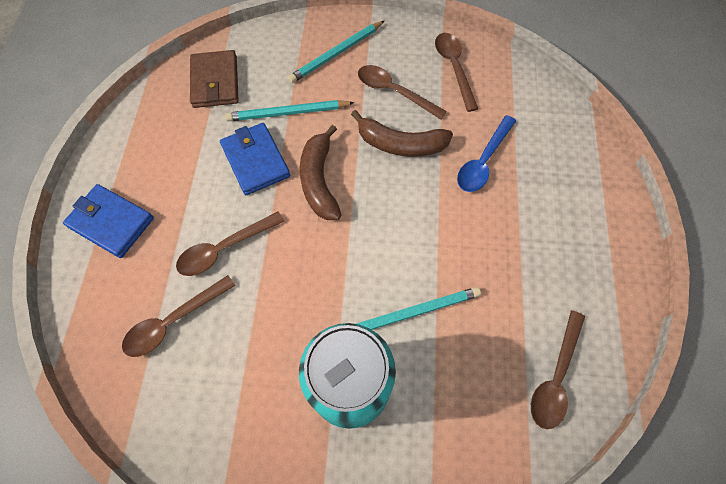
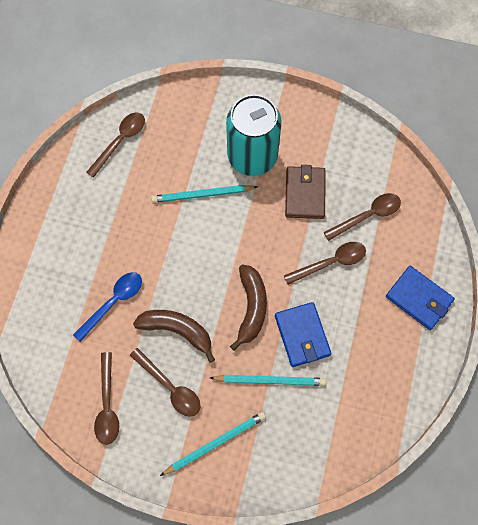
camera: 170 degrees left, 5 degrees up
(215, 82) = (335, 428): brown wallet -> brown wallet (305, 194)

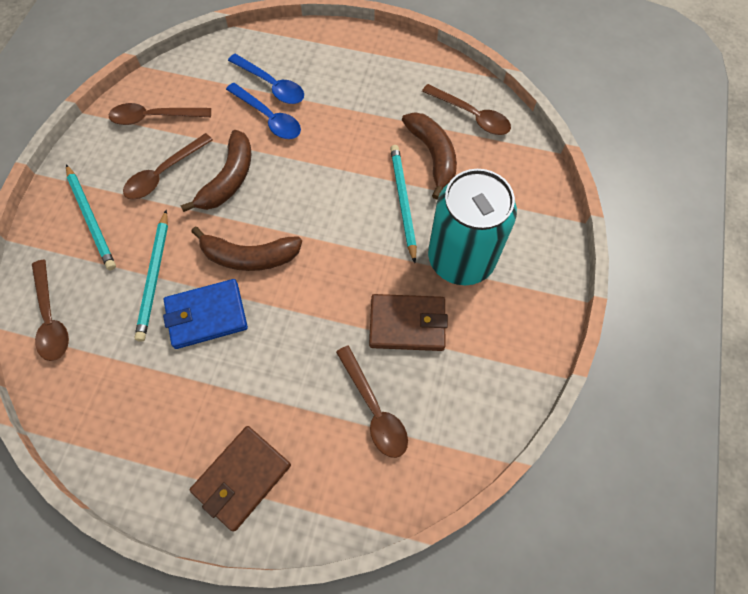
camera: 90 degrees right, 5 degrees down
(76, 302) = (271, 85): none -> blue spoon
(159, 172) = (433, 156): none -> brown banana
(330, 263) = (304, 355): brown spoon -> brown spoon (51, 318)
(418, 298) = (242, 478): blue wallet -> brown wallet

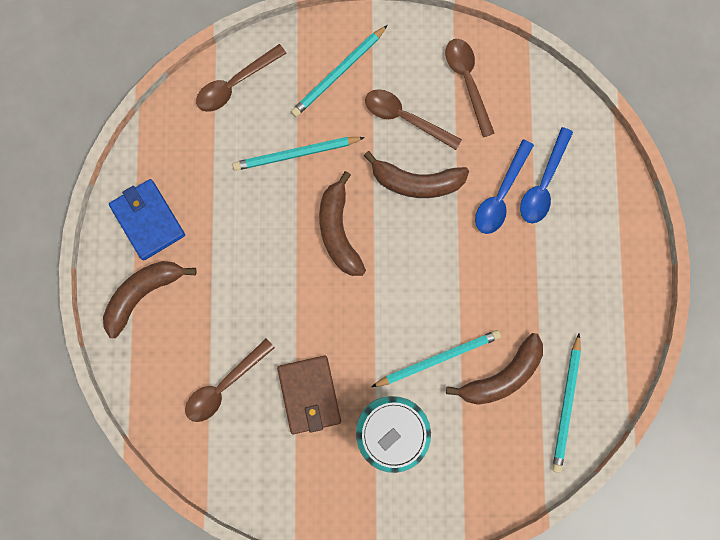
camera: 75 degrees right, 15 degrees up
(207, 315) = (272, 214): blue wallet -> blue wallet (148, 220)
(242, 478) = (143, 294): brown wallet -> brown banana
(471, 116) = (566, 405): brown spoon -> turquoise pencil

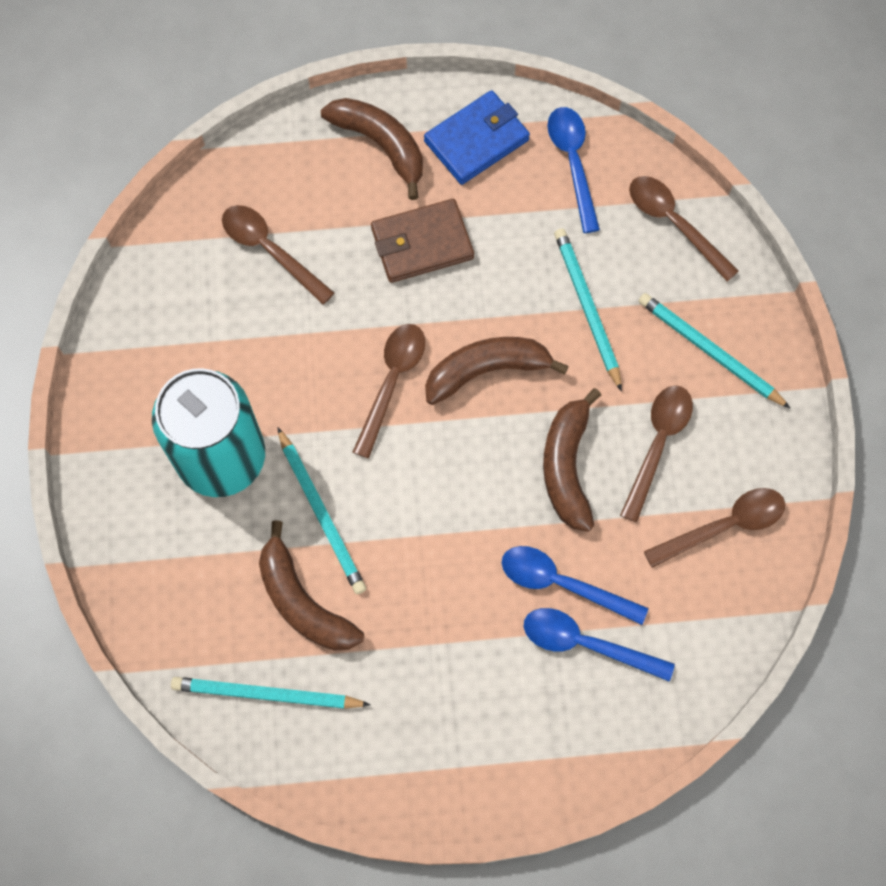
camera: 85 degrees right, 10 degrees down
(176, 150) = (573, 163): none -> blue spoon
(309, 394) = (264, 353): brown wallet -> brown wallet (422, 243)
(341, 300) = (392, 382): none -> brown spoon

